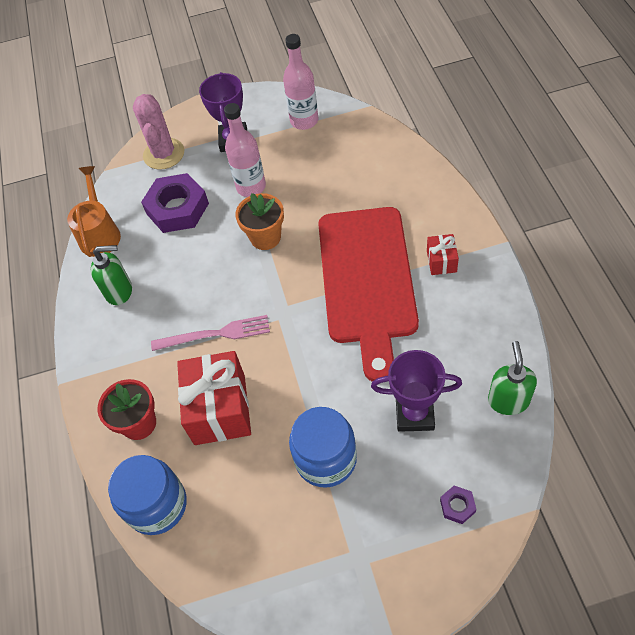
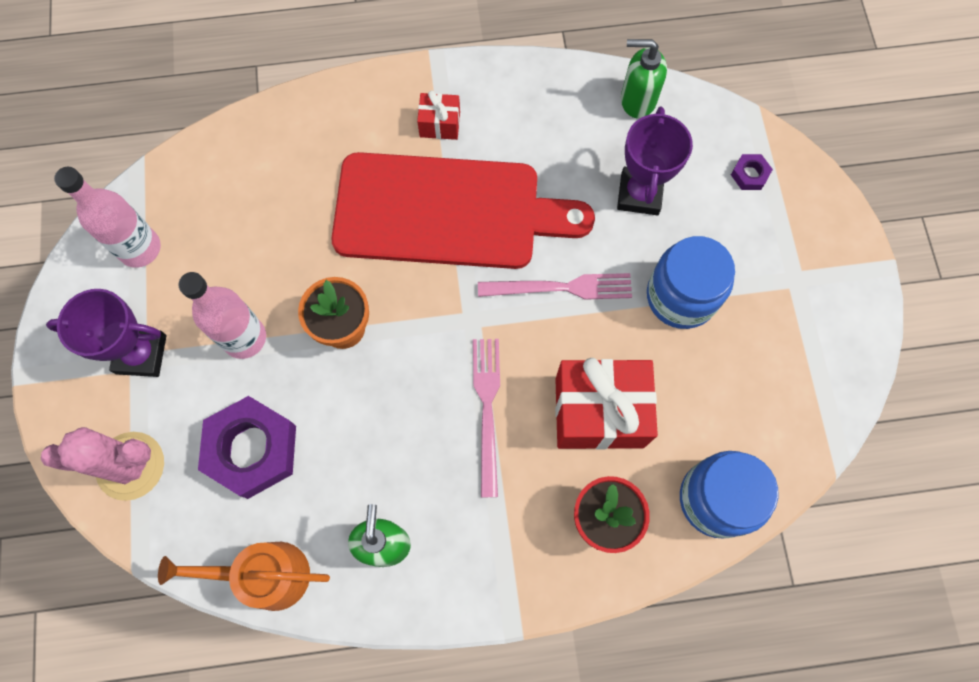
camera: 90 degrees left, 15 degrees up
(318, 367) = (561, 288): none -> pink fork

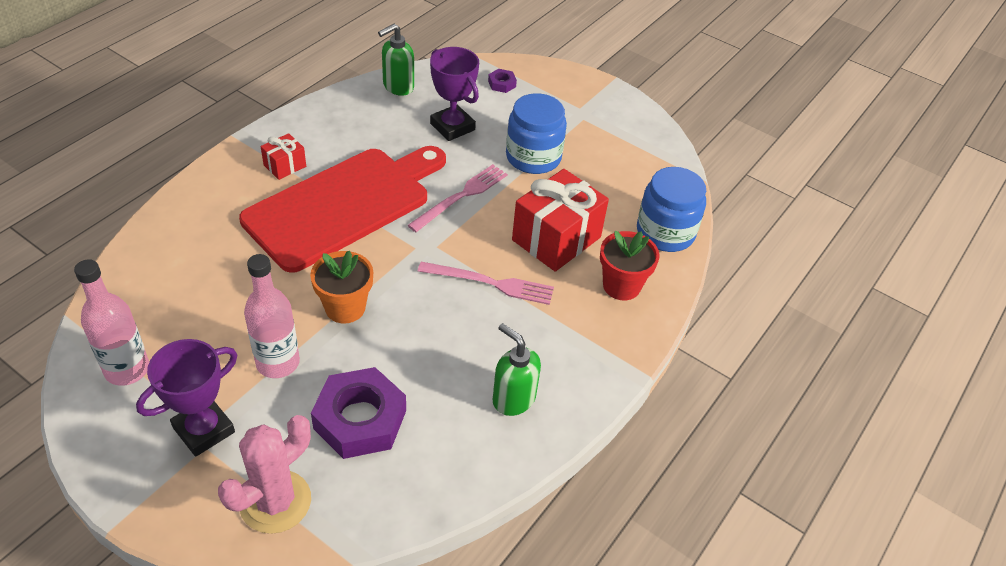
camera: 50 degrees left, 25 degrees down
(265, 575) = (456, 481): orange watering can -> none
(487, 409) = (491, 283): pink fork -> pink fork turned 150 degrees clockwise

